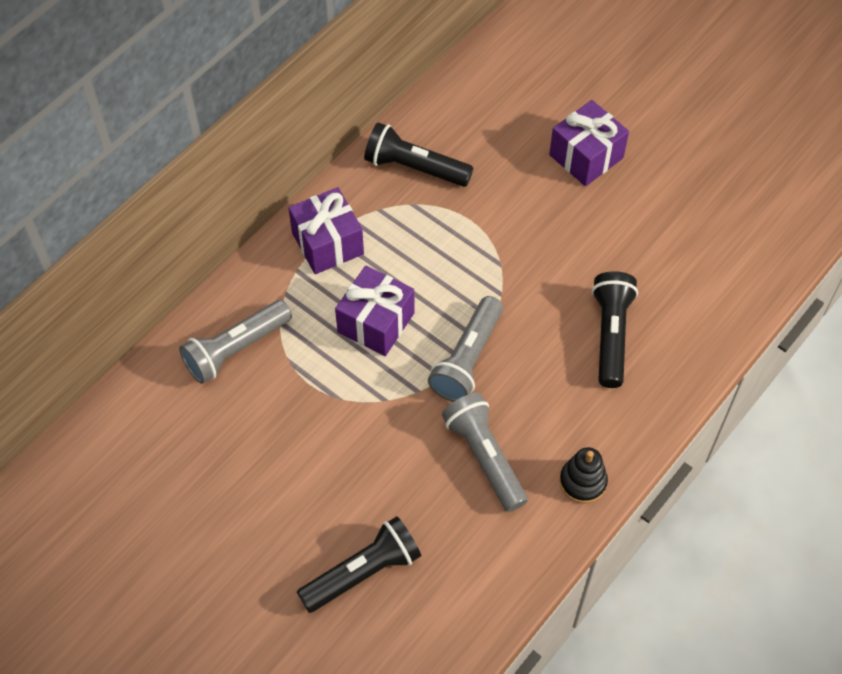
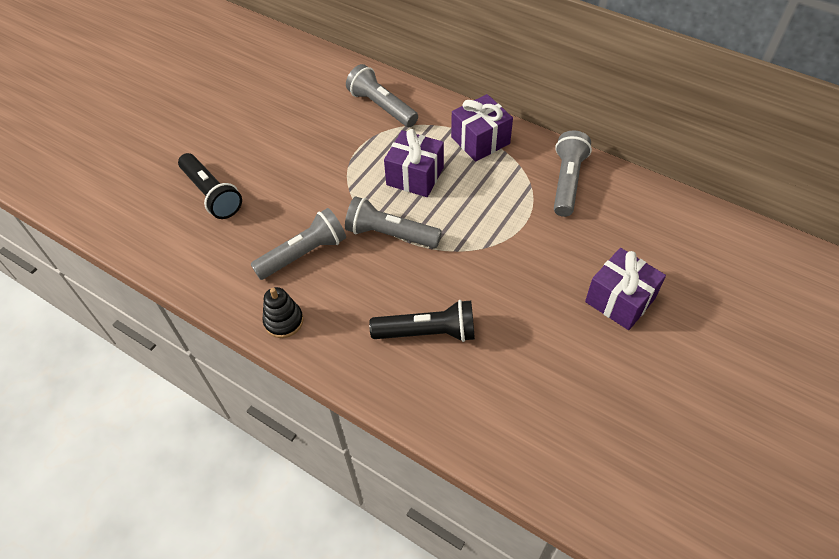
camera: 85 degrees right, 5 degrees down
(414, 167) = (567, 182): black flashlight -> grey flashlight

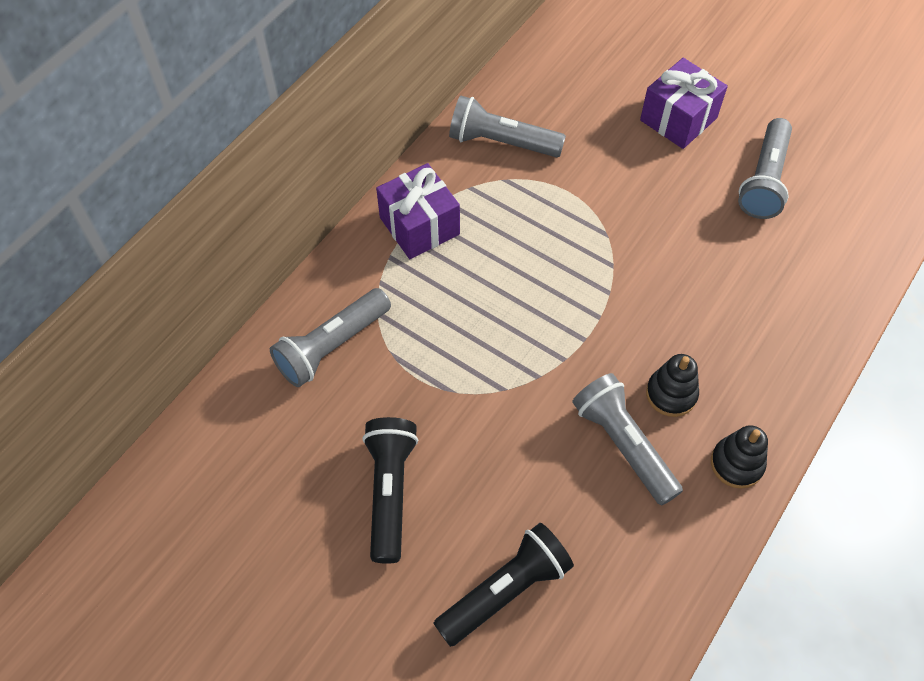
camera: 90 degrees left, 5 degrees up
(342, 283) = (671, 394): none -> black stacking toy
(390, 234) = (587, 338): grey flashlight -> grey flashlight (764, 180)
(415, 176) = (482, 306): purple gift -> none
(428, 332) = (738, 300): black flashlight -> black flashlight (390, 492)

